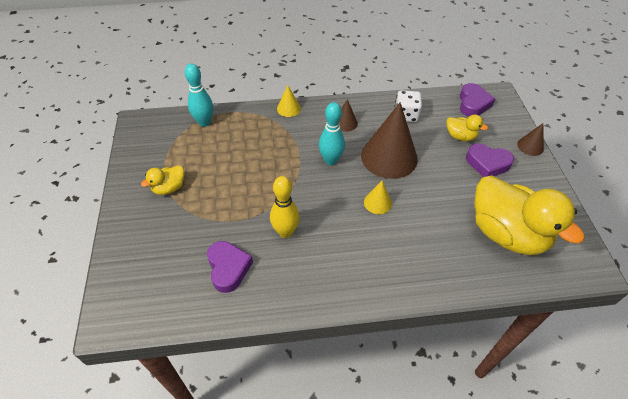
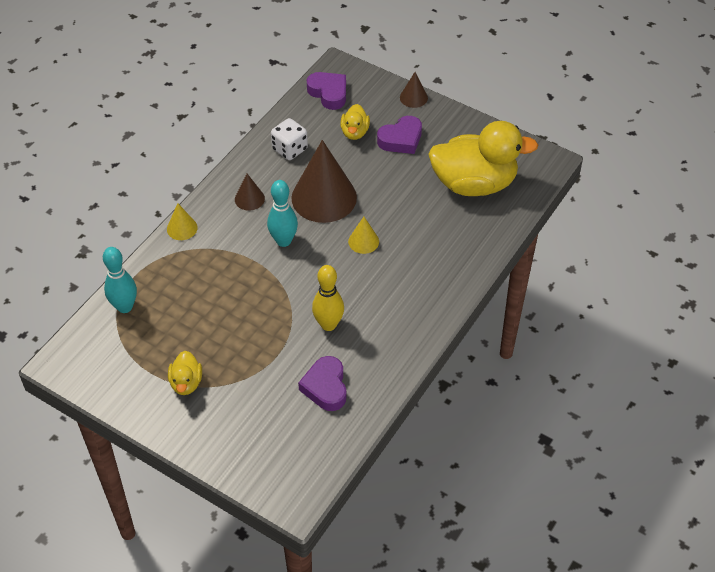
camera: 50 degrees left, 0 degrees up
(228, 268) = (325, 387): purple heart -> purple heart turned 120 degrees counterclockwise
(460, 136) = (354, 132): yellow duck -> yellow duck turned 120 degrees clockwise

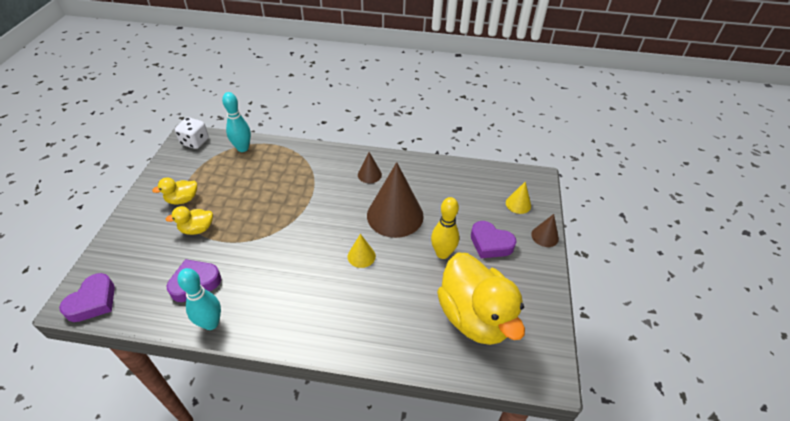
camera: 65 degrees right, 5 degrees down
(182, 228) = (324, 151): yellow cone -> yellow cone (518, 204)
(283, 241) = (337, 207): turquoise bowling pin -> turquoise bowling pin (211, 323)
(289, 149) = (432, 179): white dice -> white dice (195, 142)
(328, 324) = (262, 262): yellow bowling pin -> yellow bowling pin (442, 253)
(329, 93) = (506, 182): purple heart -> purple heart (93, 301)
(354, 132) = (476, 211): yellow duck -> yellow duck (197, 229)

